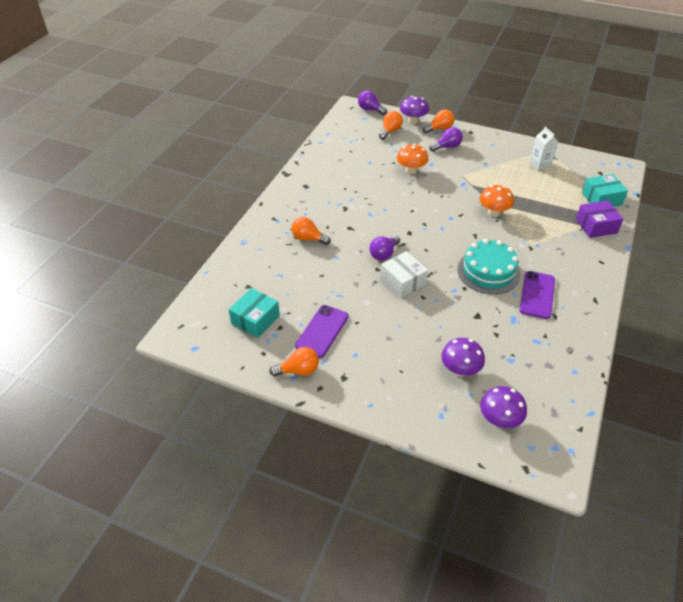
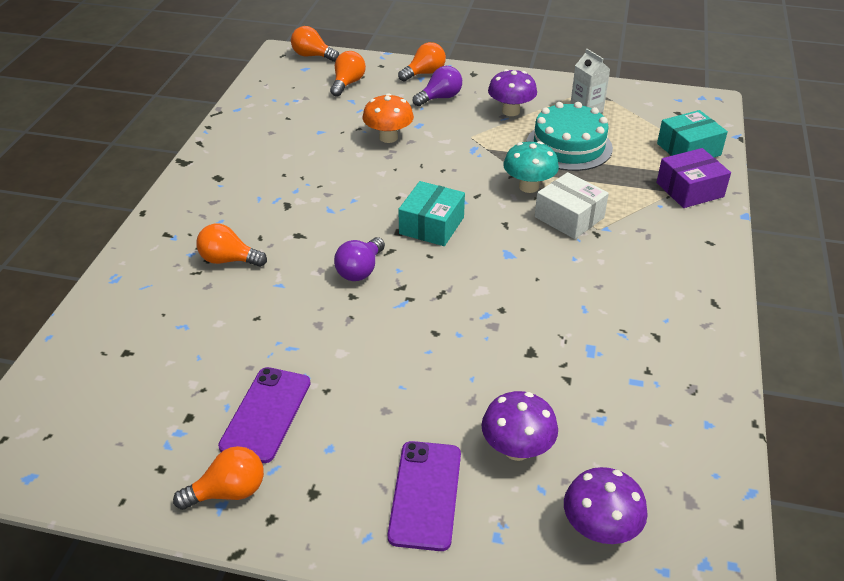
camera: 10 degrees left, 5 degrees down
(255, 319) = (142, 409): turquoise box -> turquoise box (431, 225)
(370, 110) = (312, 56): purple light bulb -> orange light bulb
(403, 281) = (397, 311): white box -> white box (569, 217)
(413, 121) = (382, 66): purple mushroom -> purple mushroom (511, 111)
(488, 271) = (536, 278): turquoise cake -> turquoise cake (569, 146)
(493, 212) = (528, 186): orange mushroom -> turquoise mushroom
(537, 295) = (621, 306): purple phone -> purple phone (425, 494)

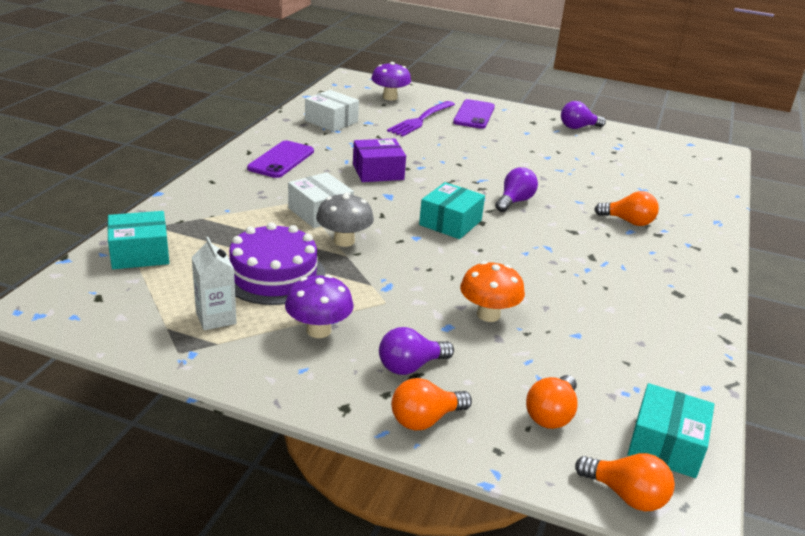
camera: 175 degrees left, 10 degrees down
(228, 492) = (578, 127): orange light bulb -> purple light bulb
(266, 414) = (567, 147): purple phone -> purple phone (281, 160)
(280, 78) = (665, 444): none -> turquoise box
(517, 449) = (421, 120): purple mushroom -> purple fork
(528, 186) = (344, 241): turquoise mushroom -> grey mushroom
(569, 146) = (273, 275): turquoise cake -> purple cake
(657, 407) = (331, 121): none -> white box
(689, 190) = (184, 218): purple box -> purple box (378, 172)

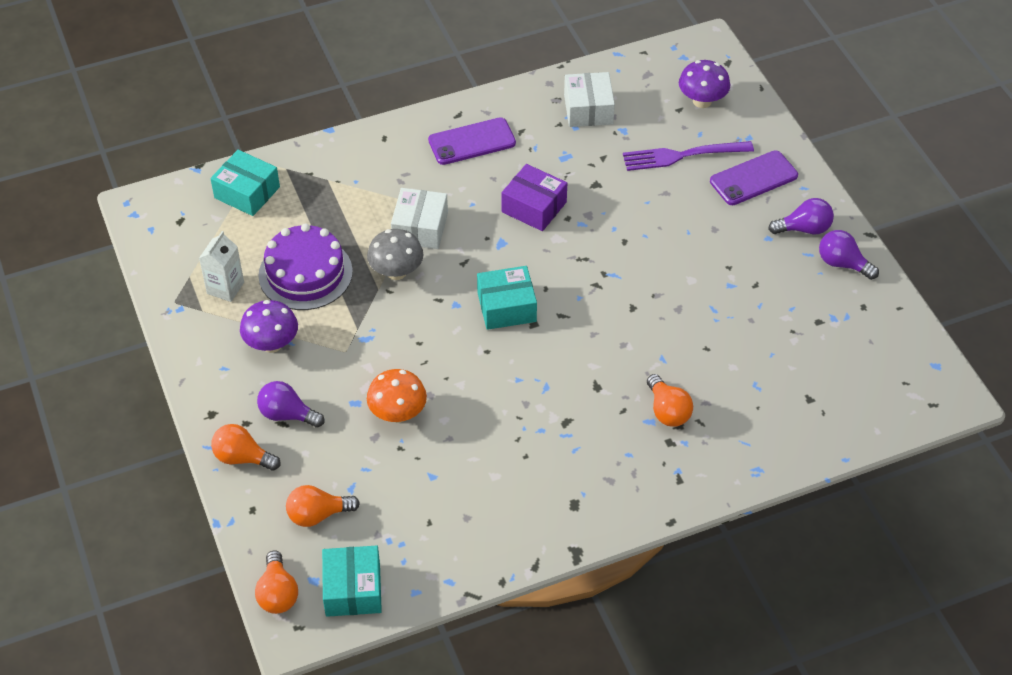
camera: 50 degrees right, 20 degrees up
(514, 201) = (601, 320): purple light bulb -> purple light bulb (804, 229)
(665, 444) = (353, 589): turquoise box -> turquoise box turned 75 degrees counterclockwise

